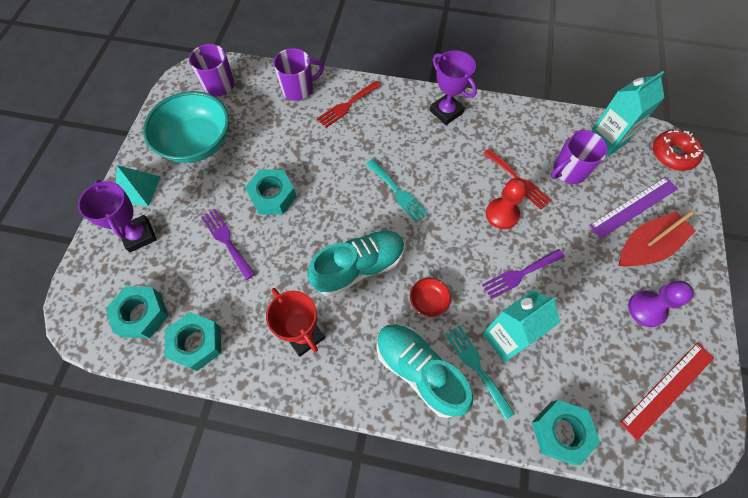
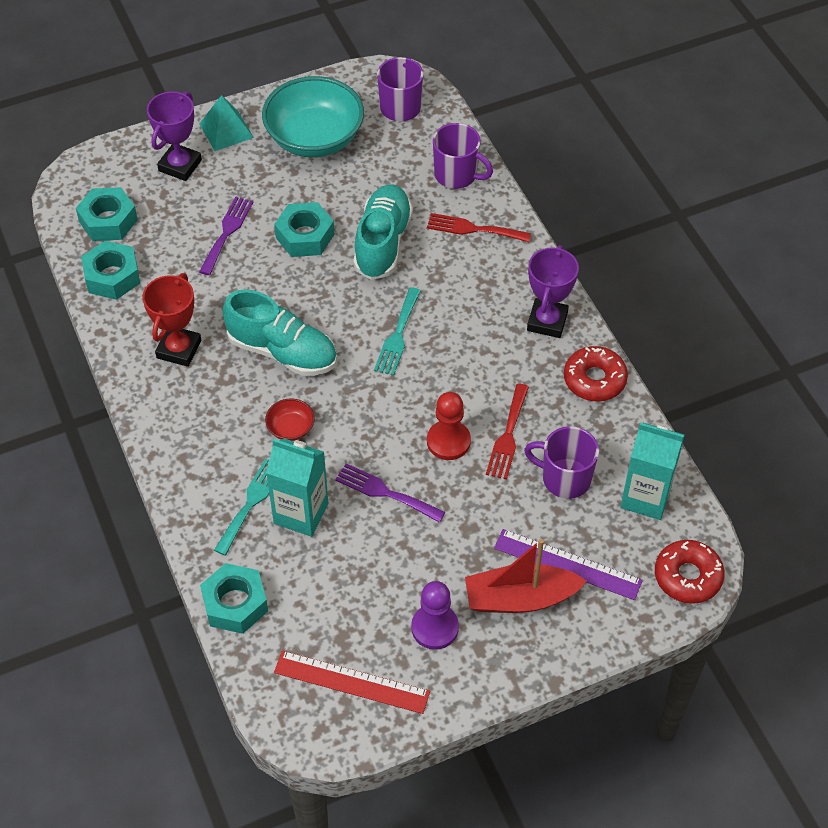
camera: 55 degrees right, 10 degrees down
(419, 371) = (211, 458): turquoise shoe -> turquoise shoe (382, 243)
(505, 115) = (594, 379): none -> red donut
(647, 247) = (520, 598): red boat -> red boat turned 150 degrees clockwise

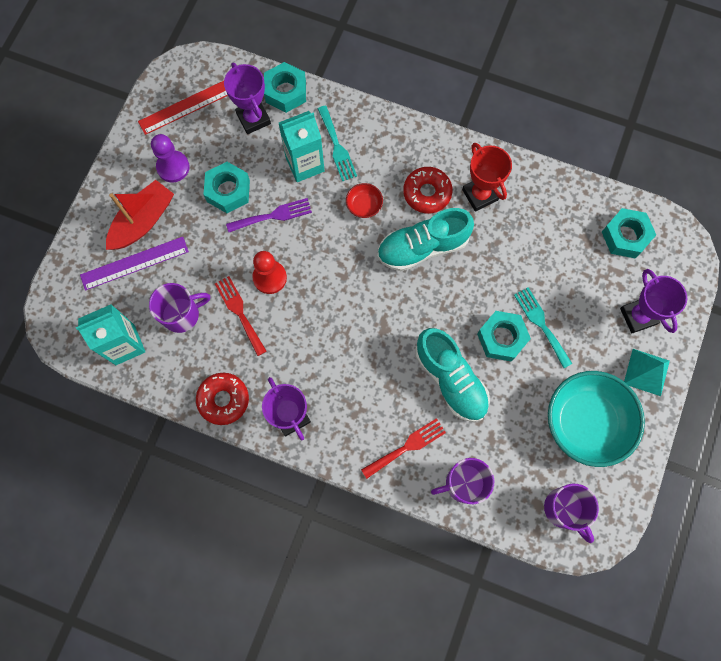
camera: 135 degrees right, 20 degrees up
(112, 276) = (574, 203): turquoise nut -> turquoise nut (228, 191)
(227, 232) = (549, 295): purple fork -> none
(299, 605) = (253, 118): none -> purple trophy
(398, 335) = (369, 320): turquoise fork -> turquoise fork (541, 324)
(687, 576) = (61, 315): red donut -> red donut (427, 193)

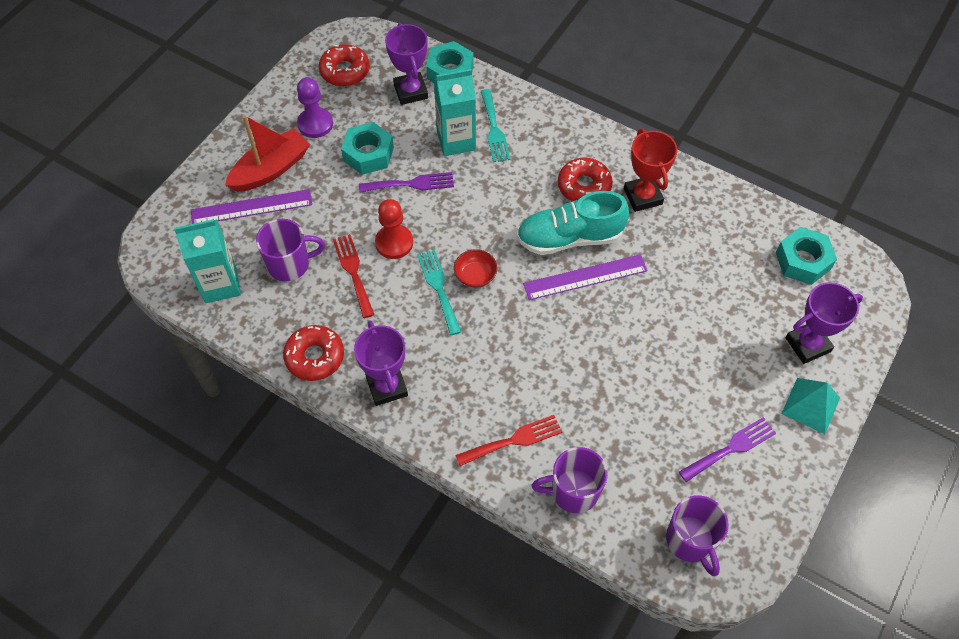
camera: 10 degrees right, 15 degrees down
(188, 106) = (345, 71): red ruler -> red donut
(364, 205) = (512, 188): red bowl -> red bowl (475, 276)
(442, 284) = (585, 277): none -> purple ruler
(450, 379) = (577, 377): turquoise shoe -> none
(501, 338) = (644, 343): turquoise nut -> none
(541, 324) = (692, 335): turquoise fork -> turquoise fork (438, 288)
(586, 422) = (731, 448): turquoise bowl -> purple fork
(638, 316) = (807, 345): purple trophy -> purple trophy turned 75 degrees clockwise

